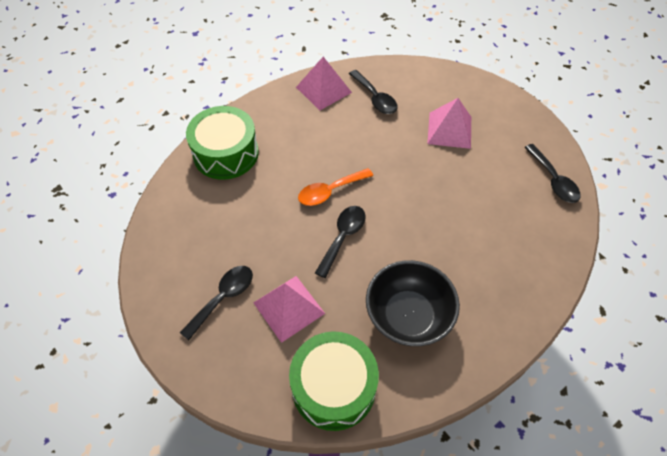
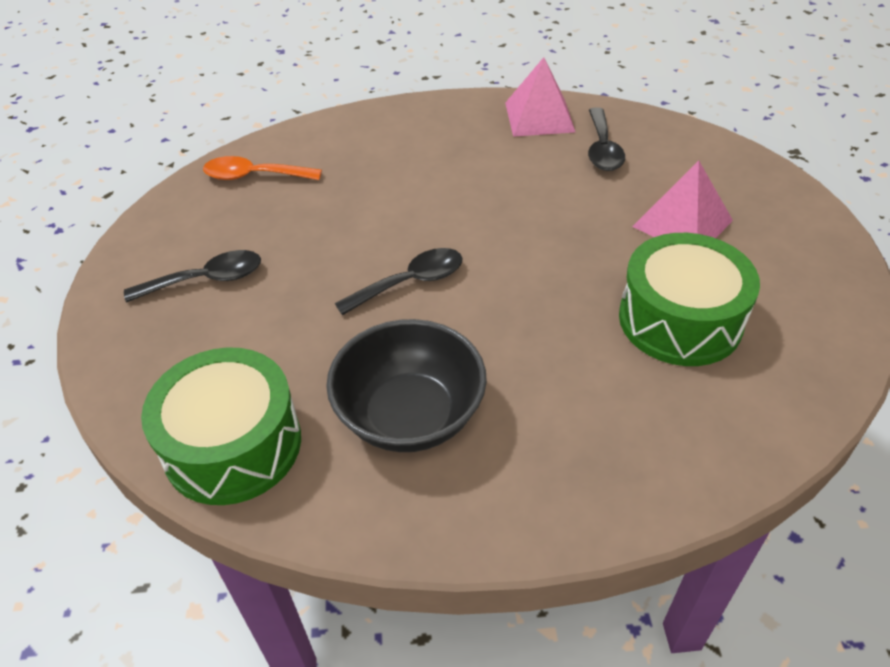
camera: 35 degrees right, 10 degrees down
(226, 153) = (355, 138): green drum -> green drum (680, 320)
(289, 308) = (268, 327): pink pyramid -> none
(330, 191) = (442, 226): orange spoon -> orange spoon (254, 176)
(553, 180) = (807, 353): black spoon -> none

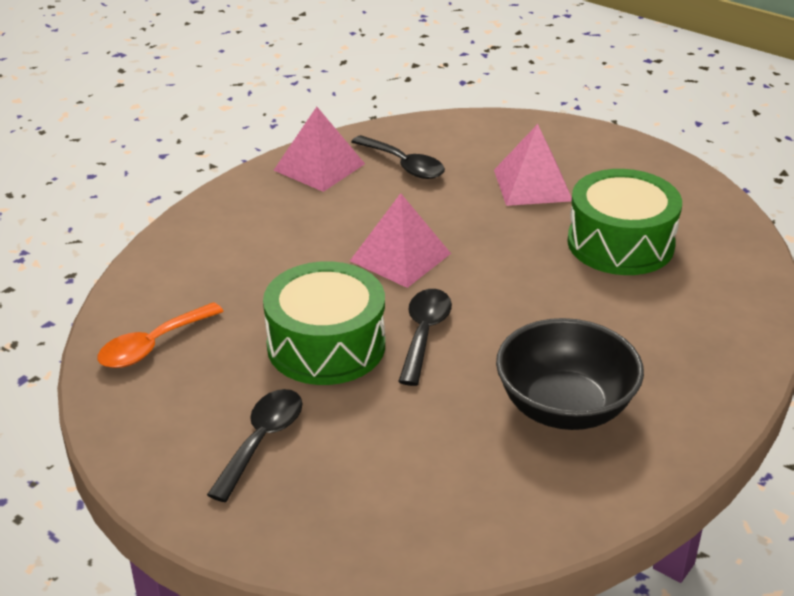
camera: 50 degrees left, 10 degrees down
(233, 445) = (487, 514): green drum -> green drum (326, 345)
(487, 216) = (400, 257): none -> pink pyramid

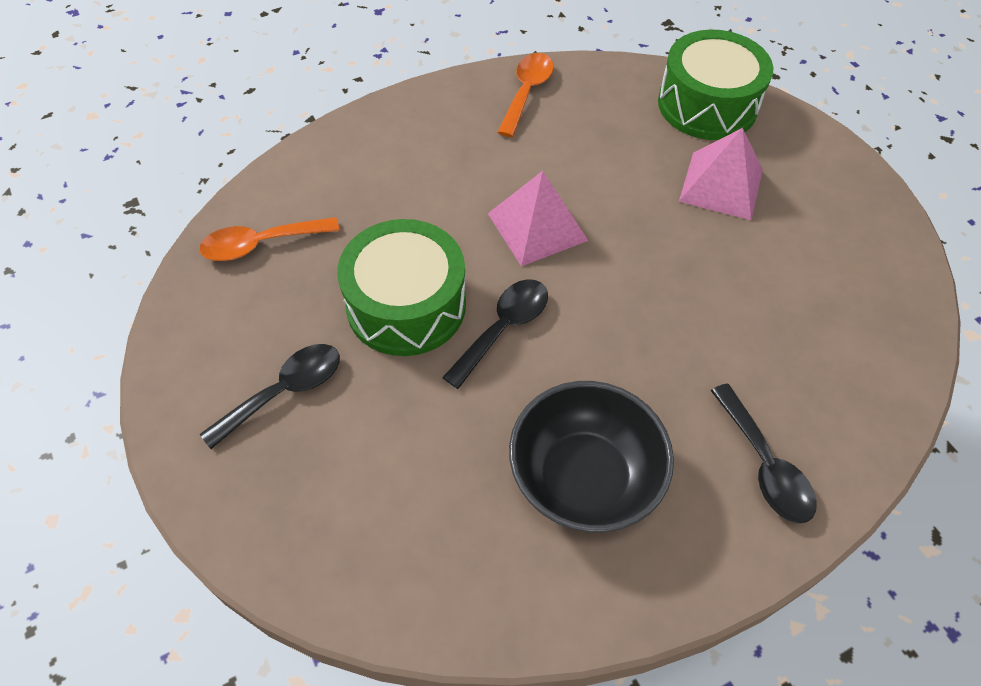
camera: 25 degrees right, 20 degrees up
(319, 167) = (527, 92): pink pyramid -> orange spoon
(404, 165) = (608, 117): black spoon -> black spoon (764, 465)
(620, 243) = (769, 293): green drum -> green drum (707, 105)

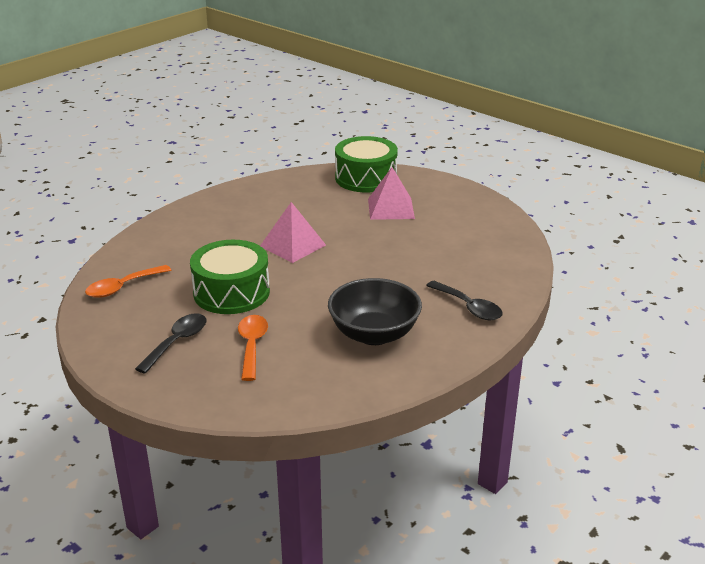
camera: 20 degrees left, 25 degrees down
(503, 328) = (296, 289): black spoon -> none
(527, 92) = (254, 192): orange spoon -> orange spoon (252, 345)

